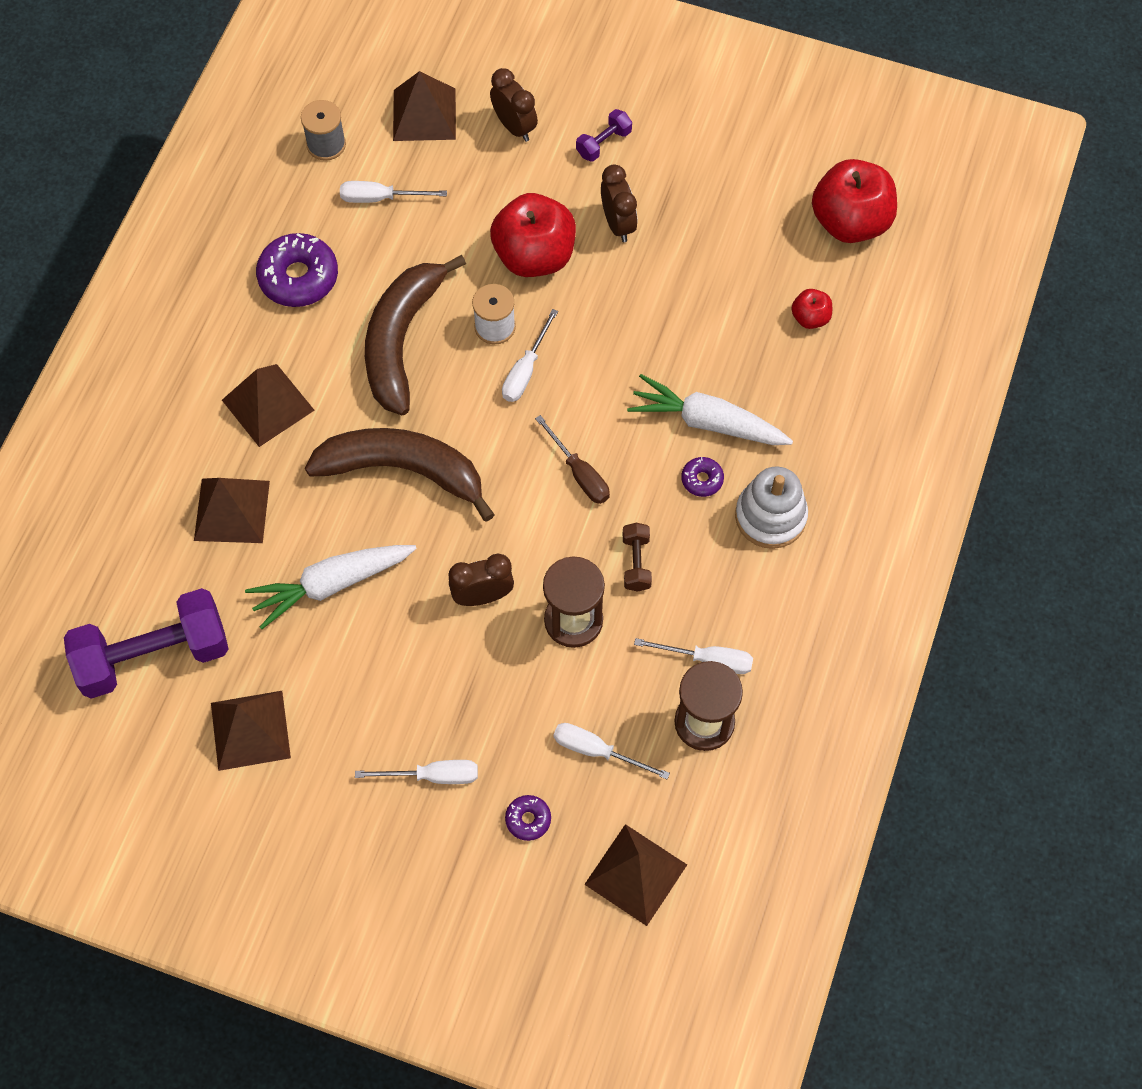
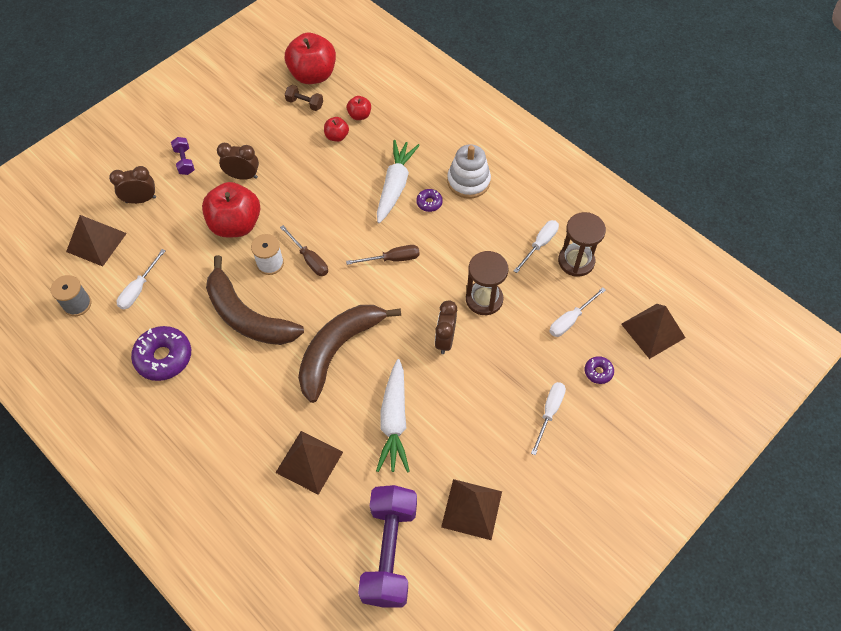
camera: 65 degrees left, 5 degrees down
(267, 405) = (245, 411): brown pyramid -> none
(525, 370) = (309, 259): white screwdriver -> brown screwdriver
(636, 563) = (464, 254): brown dumbbell -> brown dumbbell (305, 103)
(707, 422) = (395, 186): white carrot -> white carrot turned 150 degrees clockwise
(754, 306) = (337, 136): none -> red apple

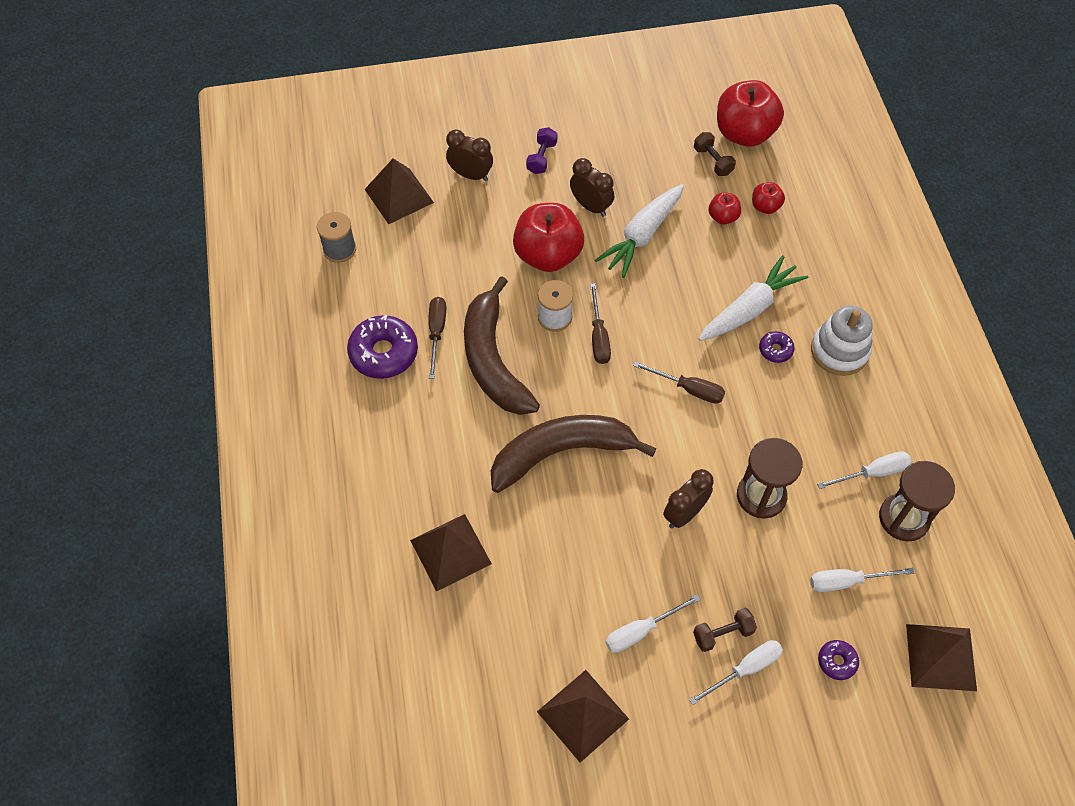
camera: 35 degrees right, 0 degrees up
(139, 289) = (407, 268): white screwdriver -> white screwdriver (641, 631)
(193, 321) = (436, 333): none -> brown screwdriver
(389, 552) = (465, 699): purple dumbbell -> none
(394, 421) = (566, 566): white carrot -> white carrot (642, 235)
(521, 399) = (722, 634): none -> brown dumbbell

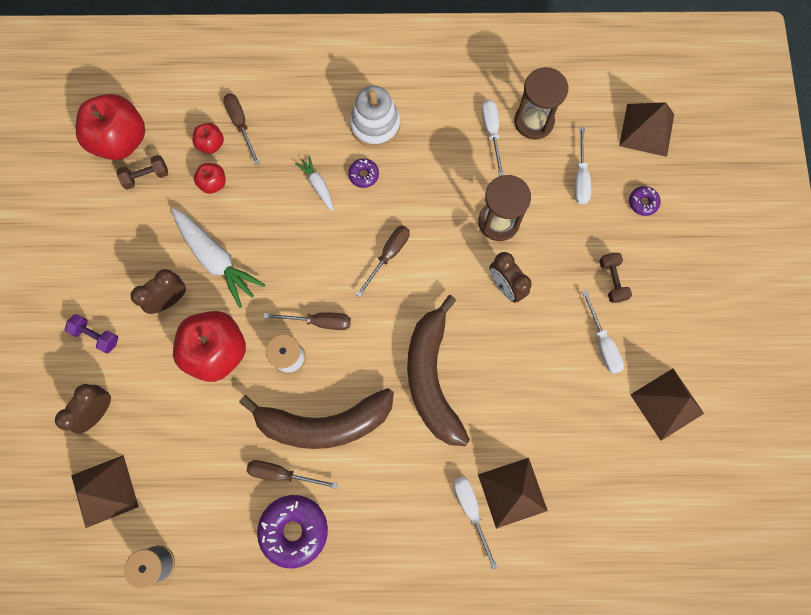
camera: 80 degrees left, 15 degrees up
(745, 669) = (642, 271): white screwdriver -> white screwdriver (471, 510)
(750, 309) = (317, 185): white carrot -> white carrot, size x0.52
(796, 227) = (241, 124): none -> brown screwdriver

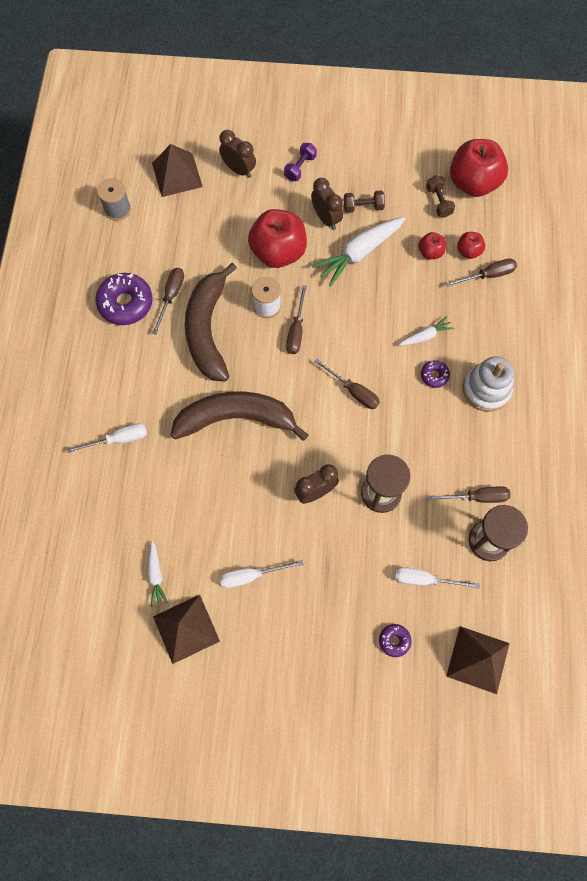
camera: 95 degrees right, 5 degrees down
(491, 132) = (477, 497): white screwdriver -> brown screwdriver
(512, 492) = (127, 475): brown pyramid -> none
(612, 280) = (313, 595): brown dumbbell -> brown dumbbell (363, 207)
(618, 443) = (156, 575): none -> white carrot

